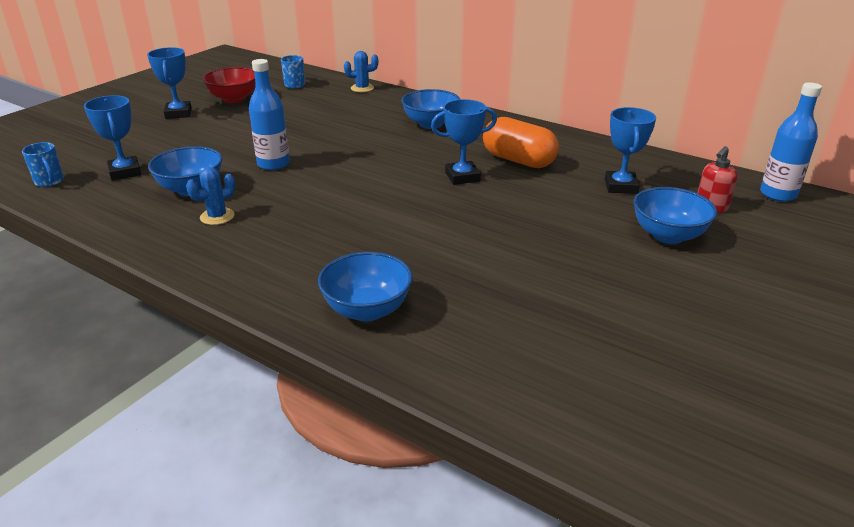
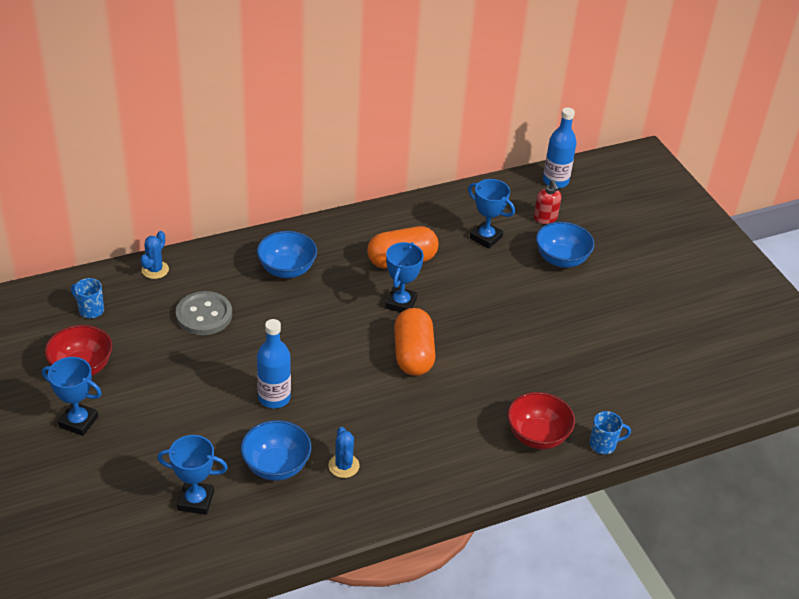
camera: 60 degrees left, 10 degrees up
(49, 181) = (166, 560): blue mug -> blue mug (603, 444)
(336, 115) = (204, 315): none -> grey button
(367, 310) = (537, 436): blue bowl -> red bowl
(402, 203) = (413, 354): none -> orange capsule

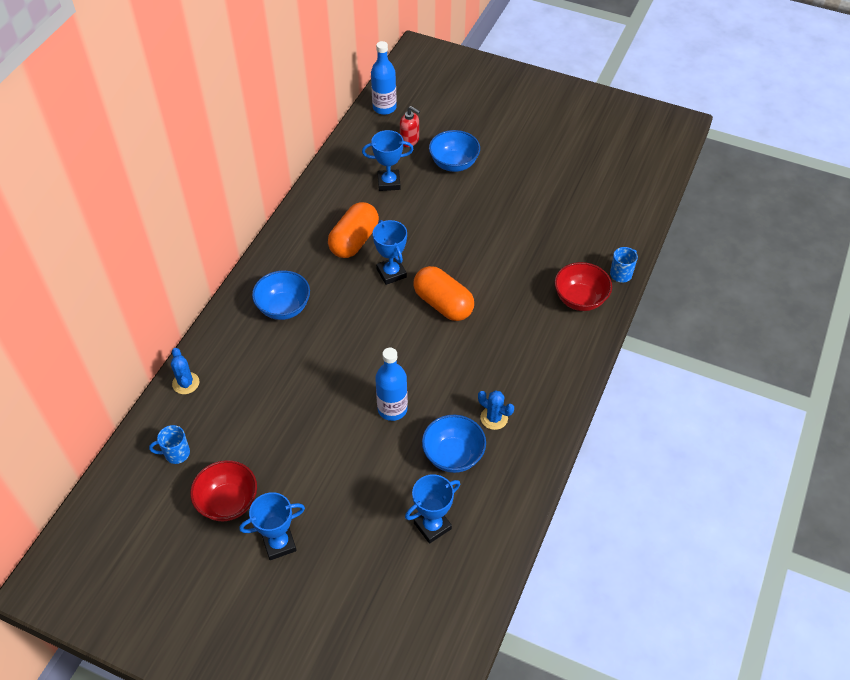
camera: 40 degrees left, 10 degrees up
(204, 315) = (267, 389): grey button -> none

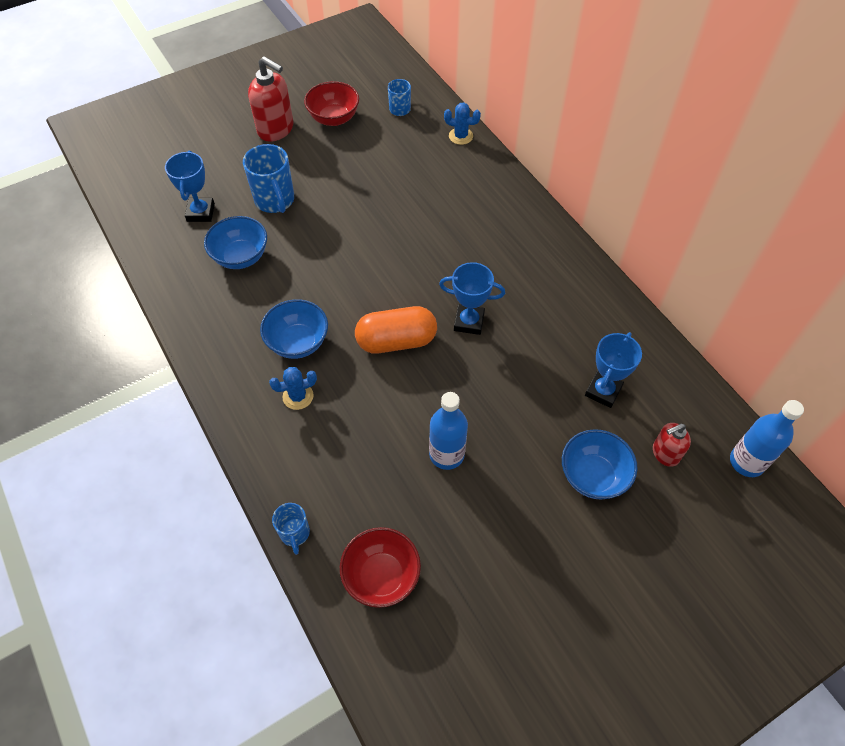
camera: 125 degrees right, 5 degrees up
(279, 543) = (276, 129): blue trophy -> red soap dispenser
(284, 308) = (490, 224): blue bowl -> blue bowl (298, 342)
(354, 241) = (535, 315): orange capsule -> none
(372, 475) = (275, 201): none -> blue mug
(392, 409) = (320, 242): blue bottle -> blue bottle (446, 454)
(494, 418) = (245, 304): blue cactus -> blue cactus (298, 396)
(580, 299) = (299, 464): red bowl -> red bowl (381, 576)

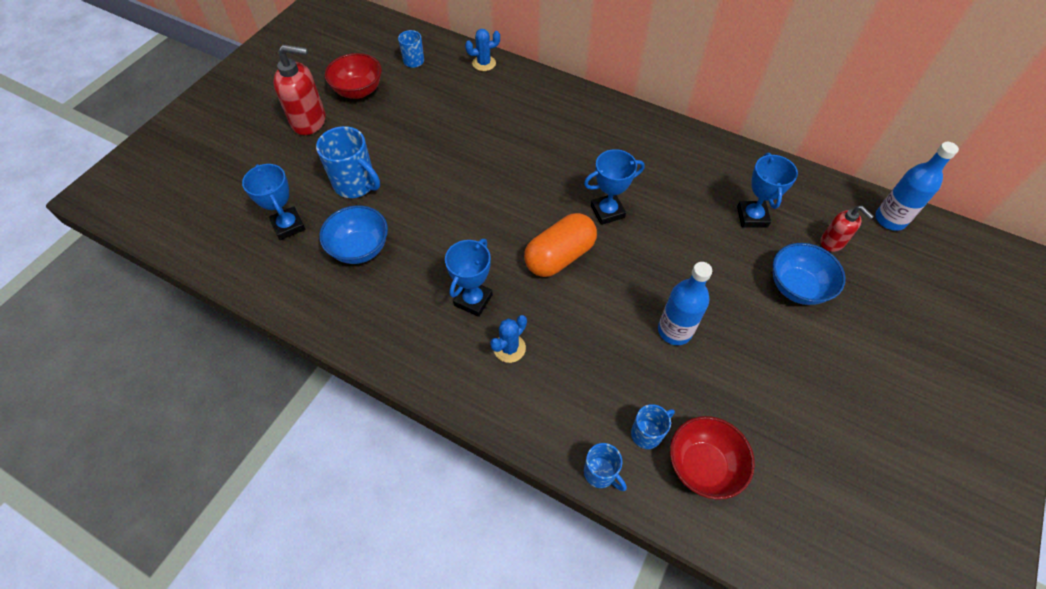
camera: 30 degrees left, 0 degrees up
(298, 342) = (473, 300): blue bowl -> blue trophy
(356, 524) = (647, 433): none -> blue mug
(665, 453) = (832, 242): red soap dispenser -> red soap dispenser turned 75 degrees counterclockwise

